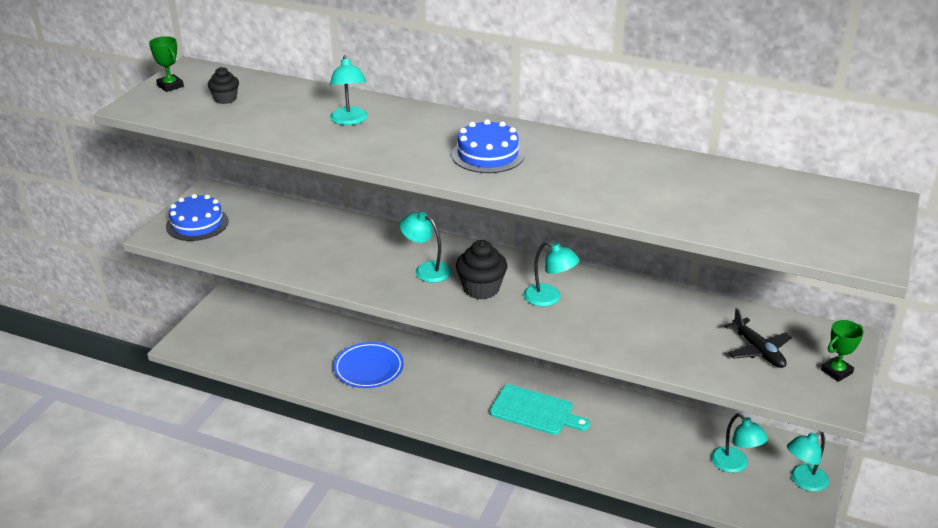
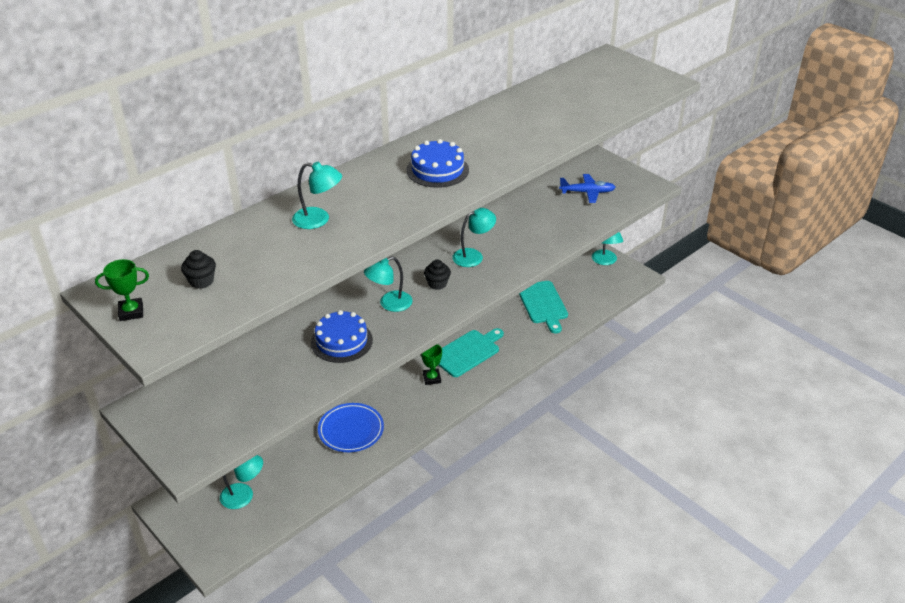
camera: 65 degrees left, 5 degrees up
(197, 224) = (191, 430): blue cake -> blue cake (341, 341)
(481, 289) = (437, 284): black cupcake -> black cupcake, size x0.61
(665, 447) = (543, 304): none -> turquoise cutting board
(735, 465) = (576, 282): turquoise lamp -> turquoise lamp (244, 495)
(758, 350) = (587, 192): black plane -> blue plane
(836, 371) = (624, 174): green trophy -> green trophy (432, 378)

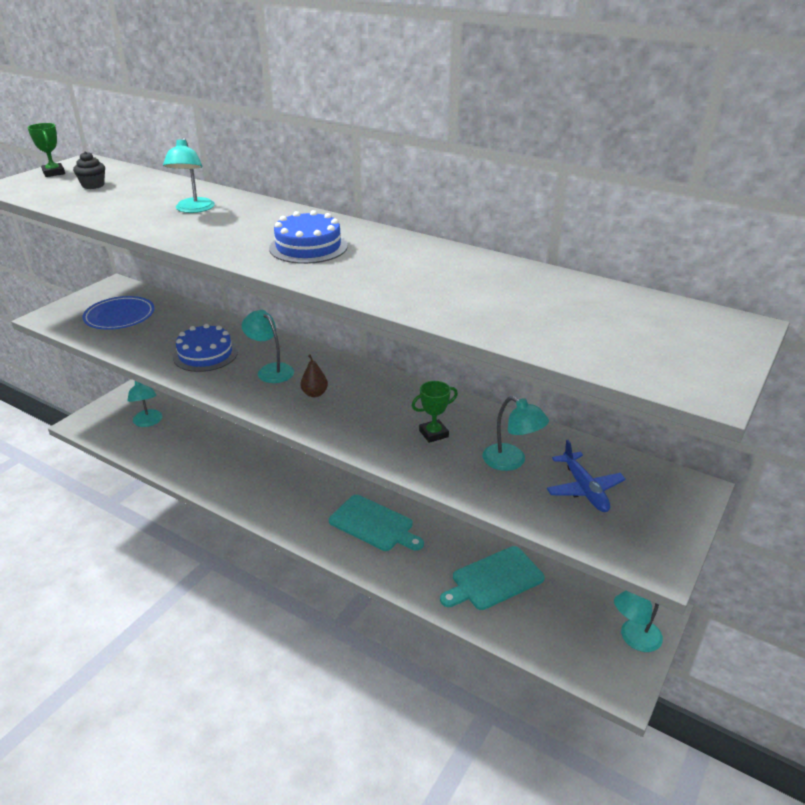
camera: 75 degrees right, 5 degrees down
(351, 430) = (233, 464): blue plate -> blue plate (120, 317)
(432, 378) = (321, 504): green trophy -> green trophy (433, 434)
(437, 284) = (314, 394): black cupcake -> brown pear
(473, 256) = (379, 410): turquoise lamp -> turquoise lamp (511, 462)

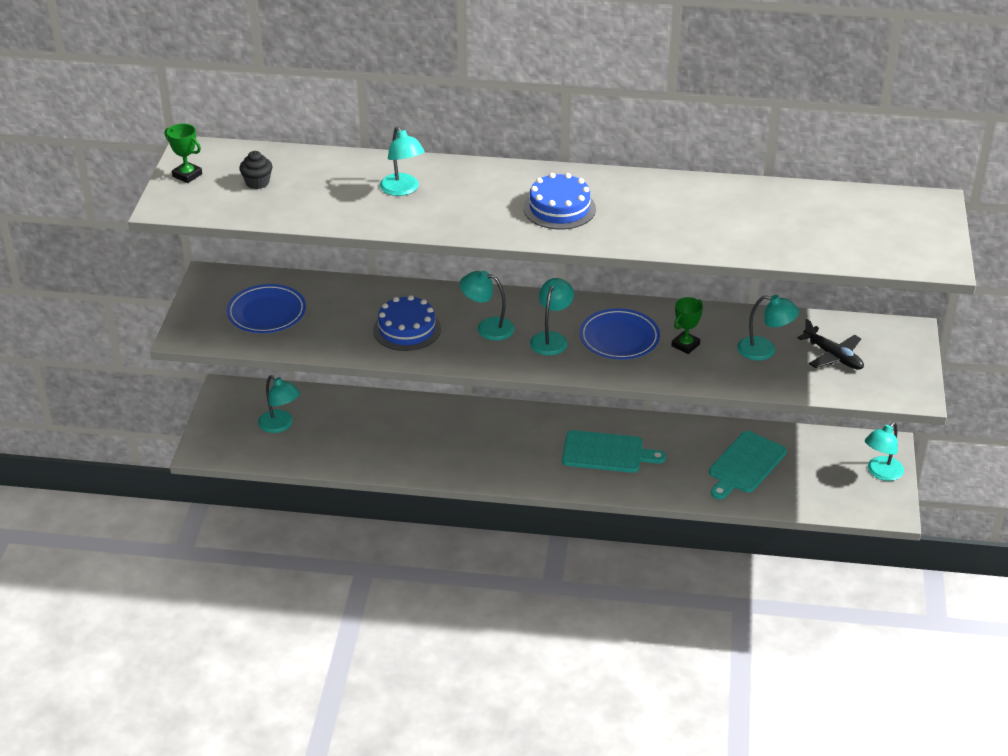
camera: 25 degrees left, 5 degrees up
(314, 394) = (551, 339): brown pear -> turquoise lamp
(376, 410) = (619, 338): none -> blue plate
(584, 489) = (833, 356): blue plane -> black plane

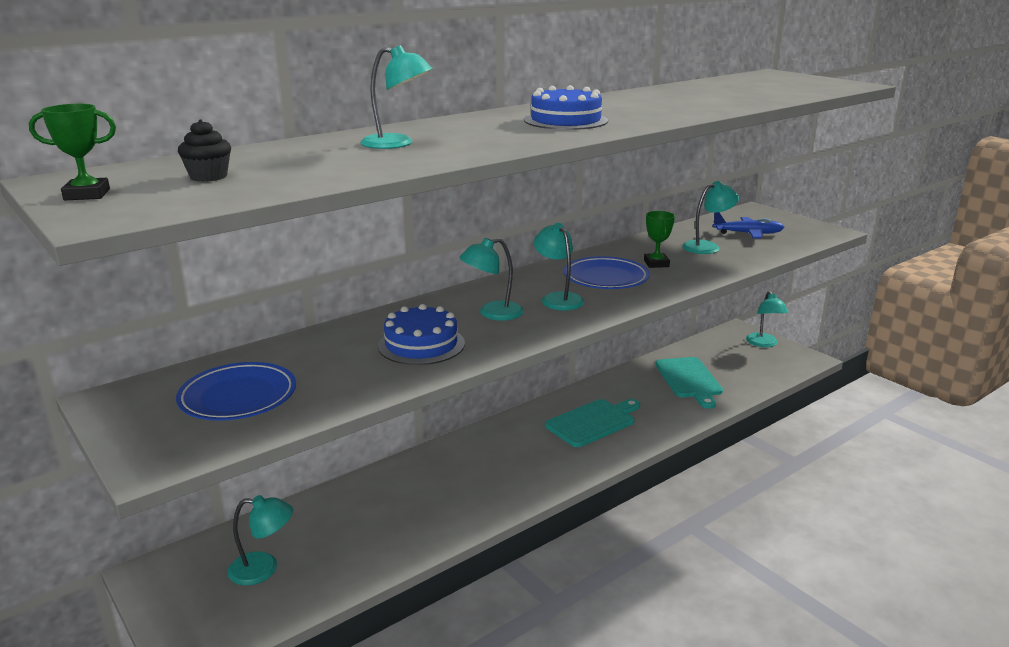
camera: 45 degrees left, 15 degrees down
(833, 356) = (748, 234): black plane -> blue plane

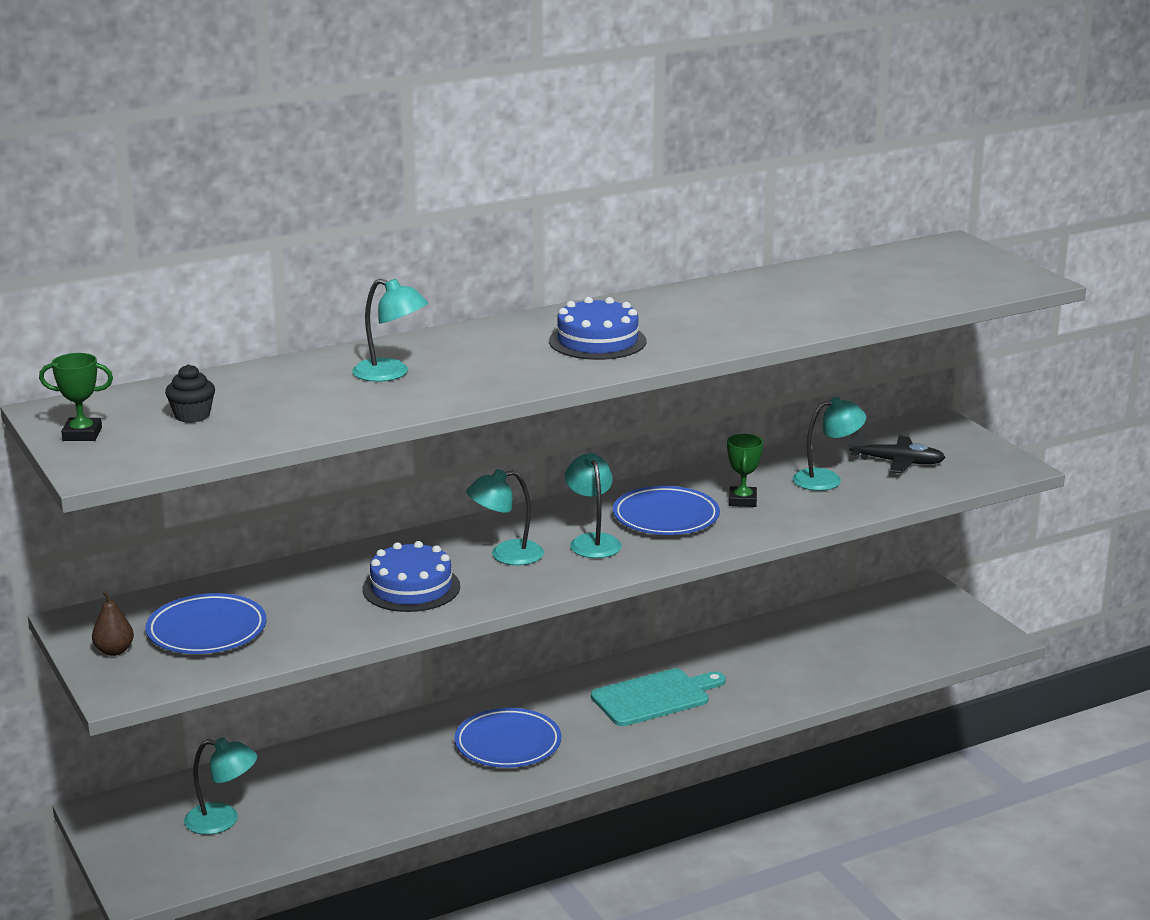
camera: 10 degrees right, 0 degrees up
(144, 424) = (114, 651): none -> brown pear
(494, 471) = (508, 744): none -> blue plate
(689, 380) = (810, 653): turquoise cutting board -> none
(748, 234) = (897, 462): blue plane -> black plane
(764, 344) = (947, 611): turquoise lamp -> none

